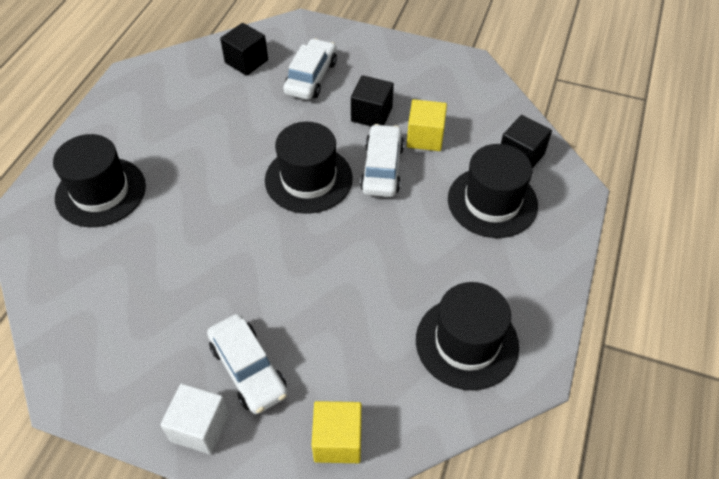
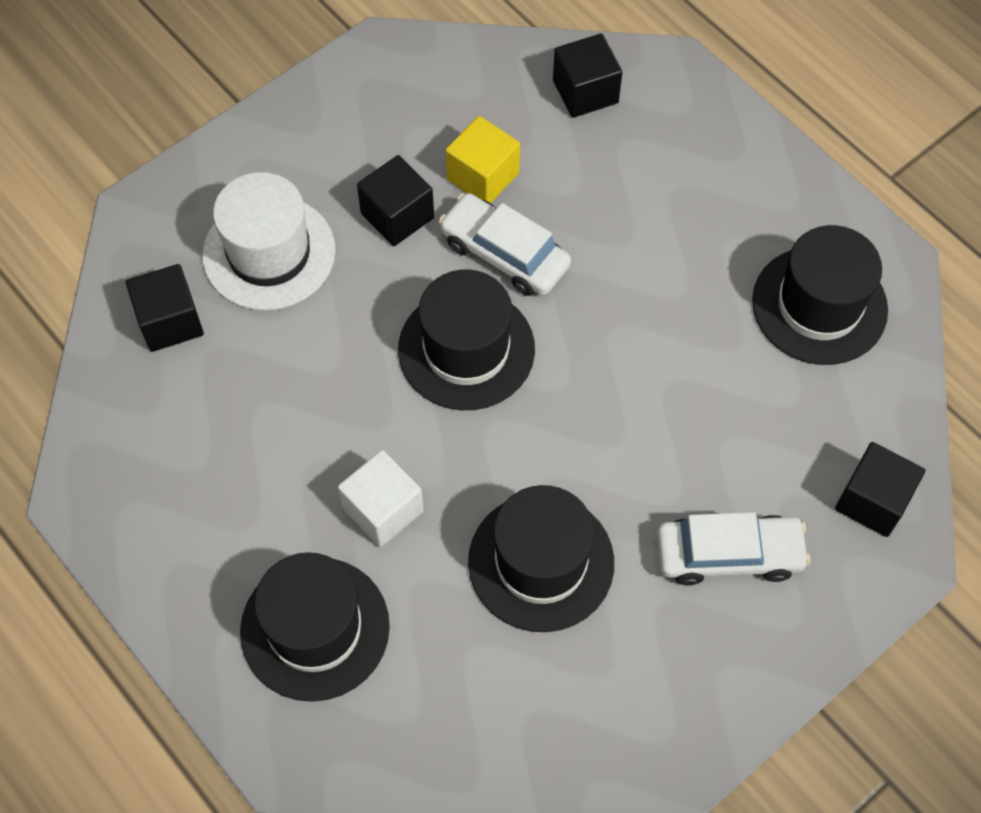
camera: 60 degrees left, 10 degrees up
(200, 427) = (780, 642): white cube -> white cube (383, 510)
(311, 77) = (269, 253): white car -> white hat
(338, 440) = (872, 501): yellow cube -> black cube
(492, 202) = (637, 164): black hat -> black hat (541, 562)

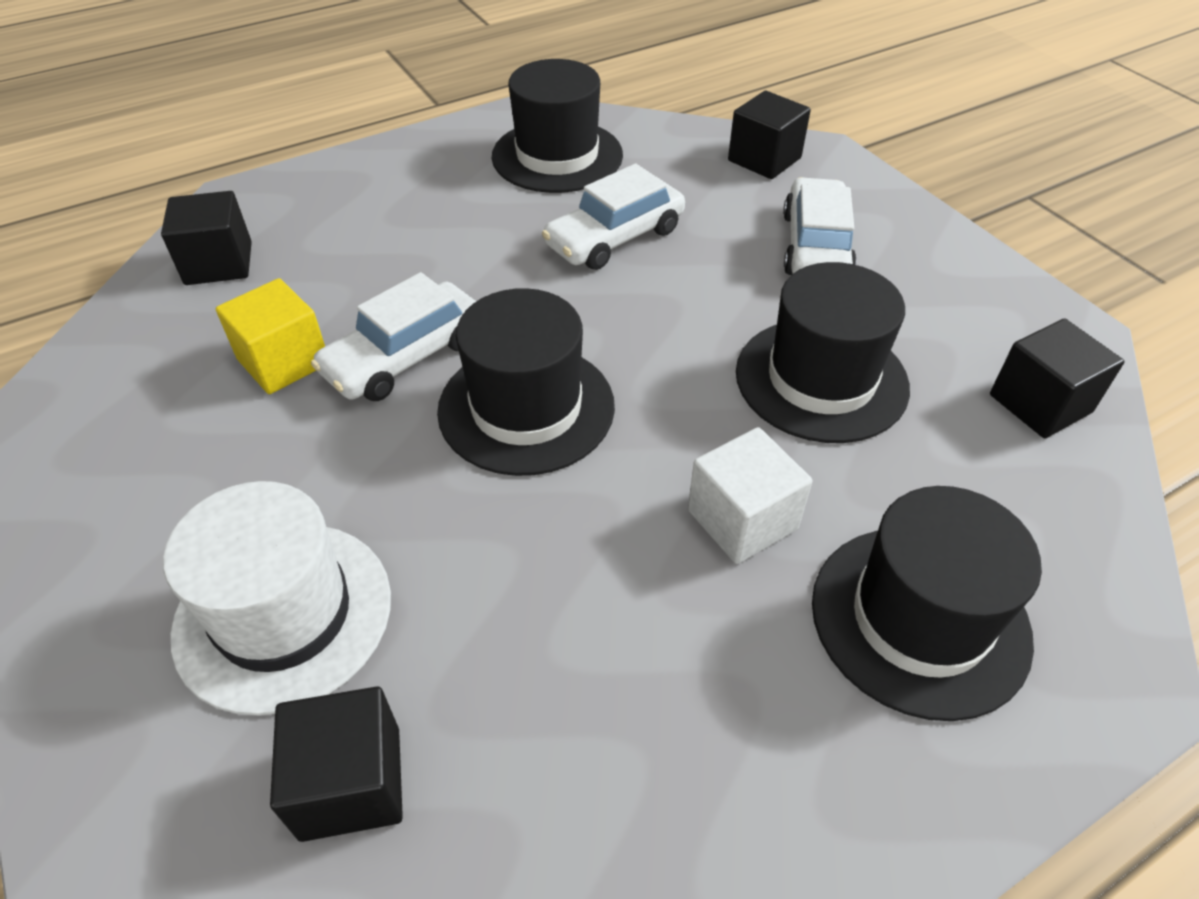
camera: 80 degrees left, 15 degrees down
(397, 215) = (297, 452): black cube -> black cube (1040, 403)
(696, 378) = (614, 238): none -> white car

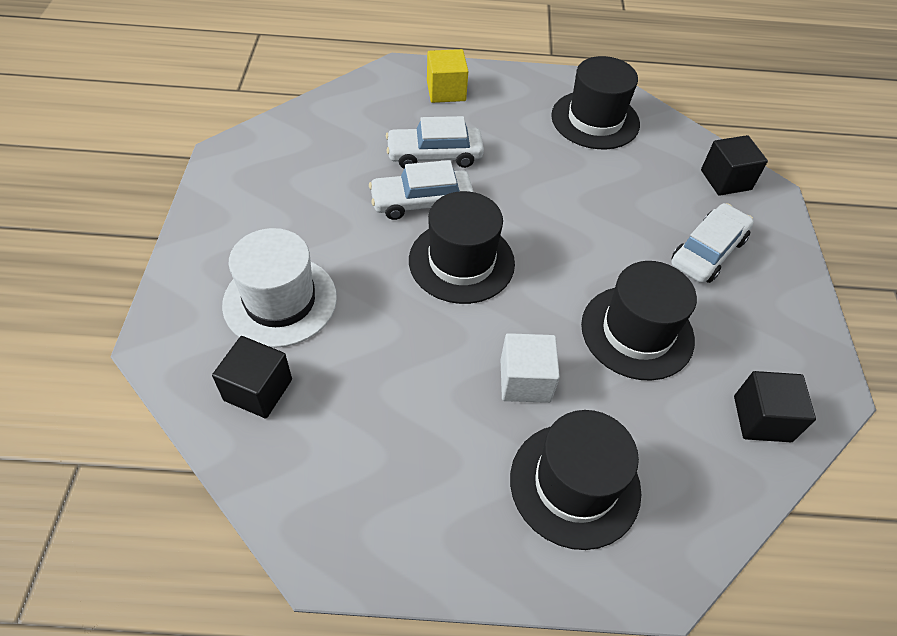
camera: 30 degrees right, 5 degrees up
(219, 263) = (367, 104): black cube -> none
(284, 361) = (362, 175): yellow cube -> yellow cube (446, 91)
(614, 238) = (587, 188): white car -> white car (434, 155)

